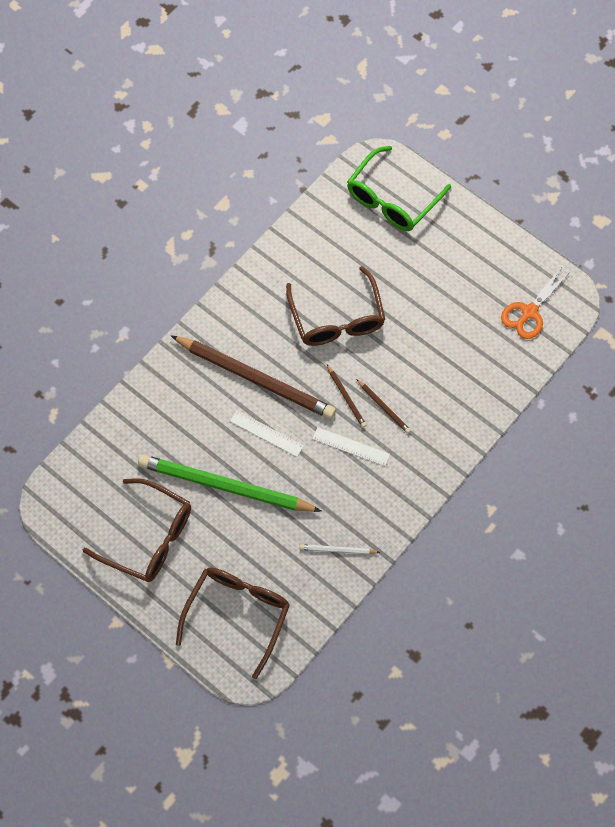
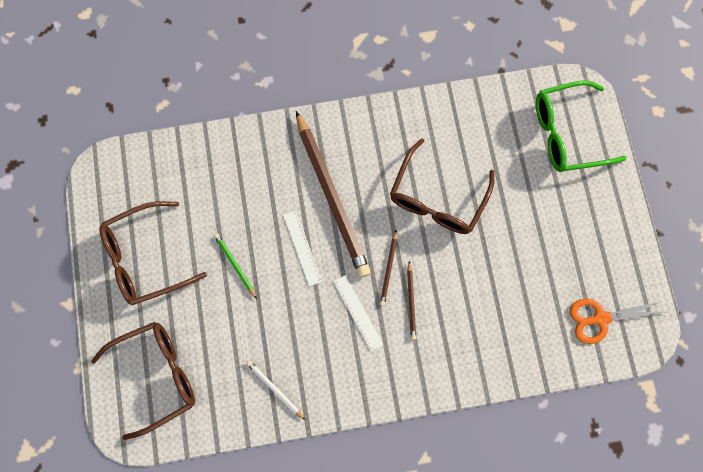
camera: 40 degrees right, 10 degrees up
(149, 537) = (146, 258): brown glasses -> brown glasses turned 90 degrees clockwise
(225, 486) = (235, 265): green pencil -> green pencil, size x0.42

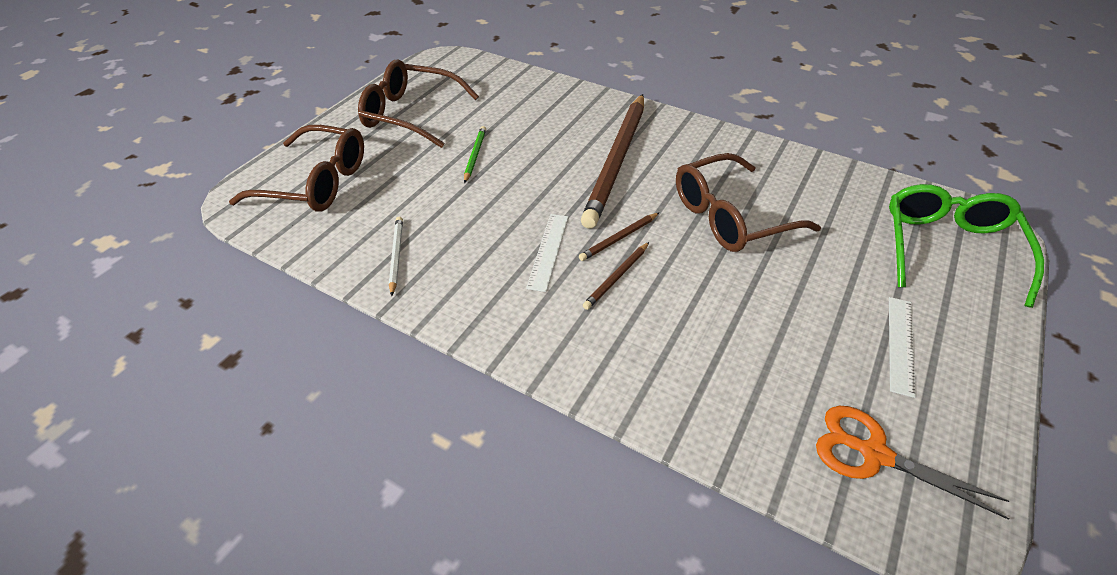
camera: 40 degrees right, 30 degrees down
(302, 248) = (548, 177): white ruler -> white ruler (900, 344)
(567, 133) = (948, 248): green glasses -> green glasses turned 75 degrees clockwise

